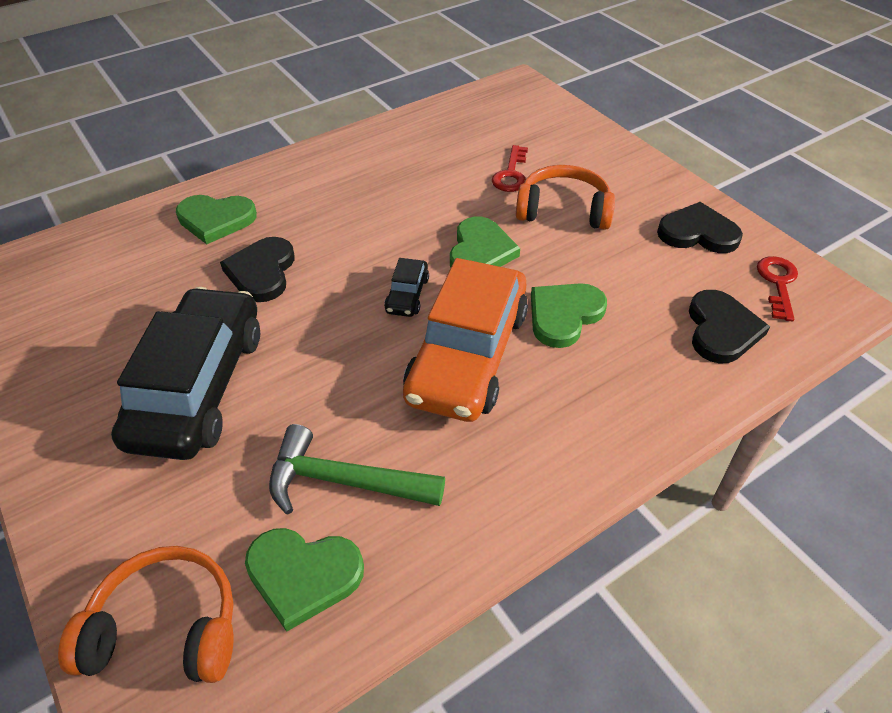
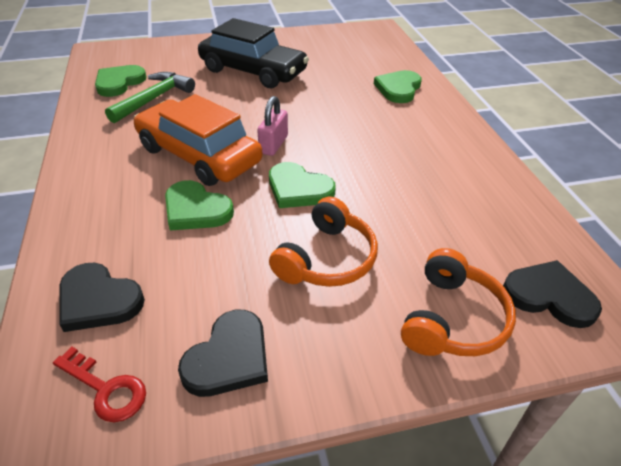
camera: 110 degrees right, 5 degrees down
(166, 628) = (132, 55): orange headphones -> orange headphones (452, 319)
(262, 272) = (333, 97): black heart -> black heart (549, 296)
(407, 295) = (273, 144): black car -> pink padlock
(511, 174) = (404, 241): red key -> none
(564, 315) = (196, 209): green heart -> green heart turned 150 degrees clockwise

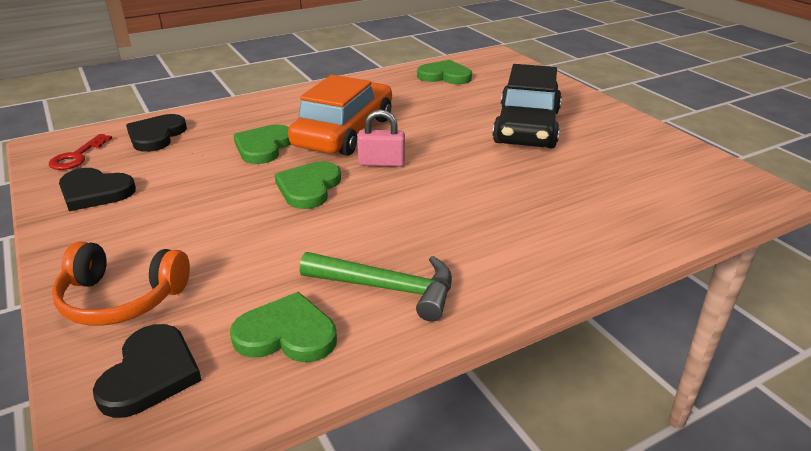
camera: 75 degrees right, 10 degrees down
(154, 99) = (428, 95): green hammer -> green hammer (388, 289)
(326, 258) = (206, 217): orange headphones -> none
(398, 89) = (575, 226): green heart -> green heart (286, 334)

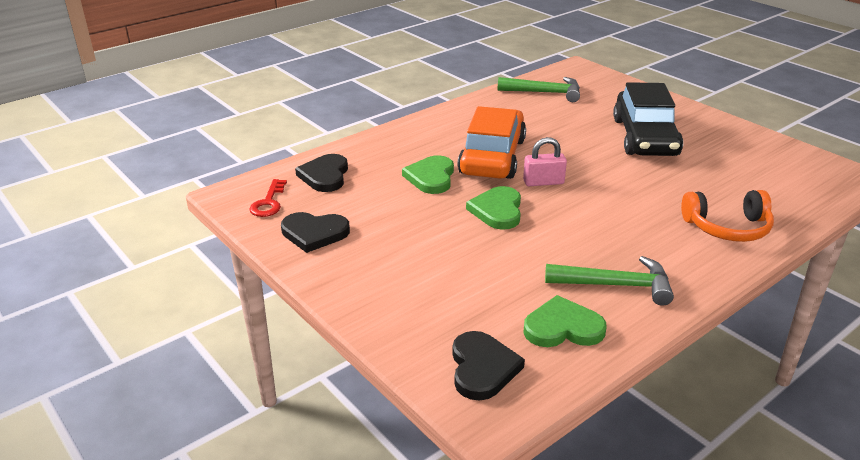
camera: 10 degrees left, 0 degrees up
(121, 298) = (414, 317): orange headphones -> orange headphones (727, 227)
(445, 76) = (545, 93): green heart -> green hammer

